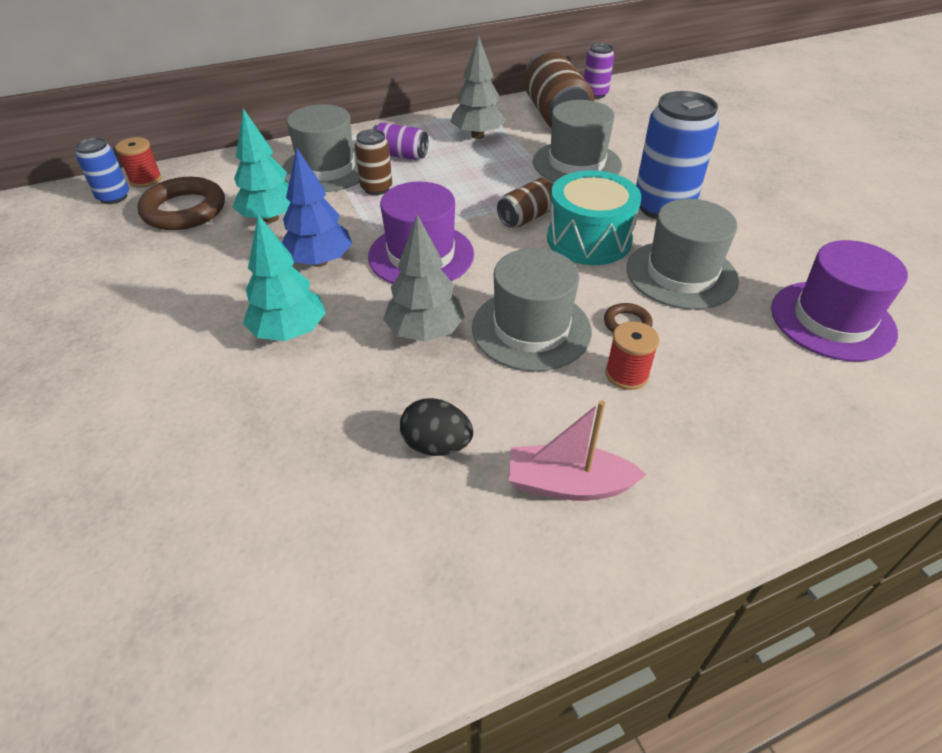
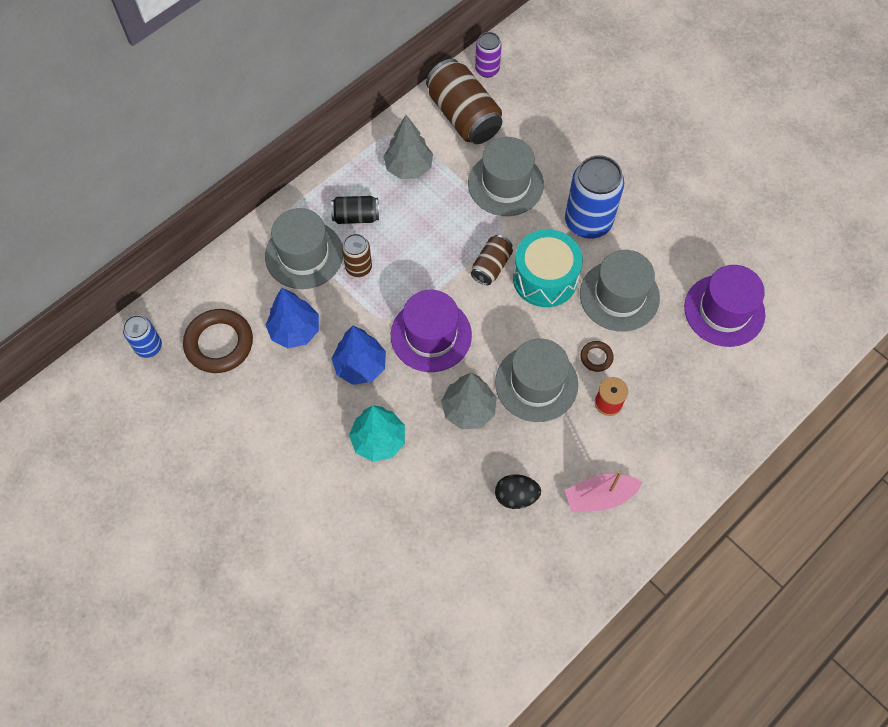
camera: 20 degrees left, 20 degrees up
(145, 179) = (159, 317): red spool -> none
(271, 218) = (295, 331): turquoise tree -> blue tree
(400, 155) = (356, 216): purple can -> black can

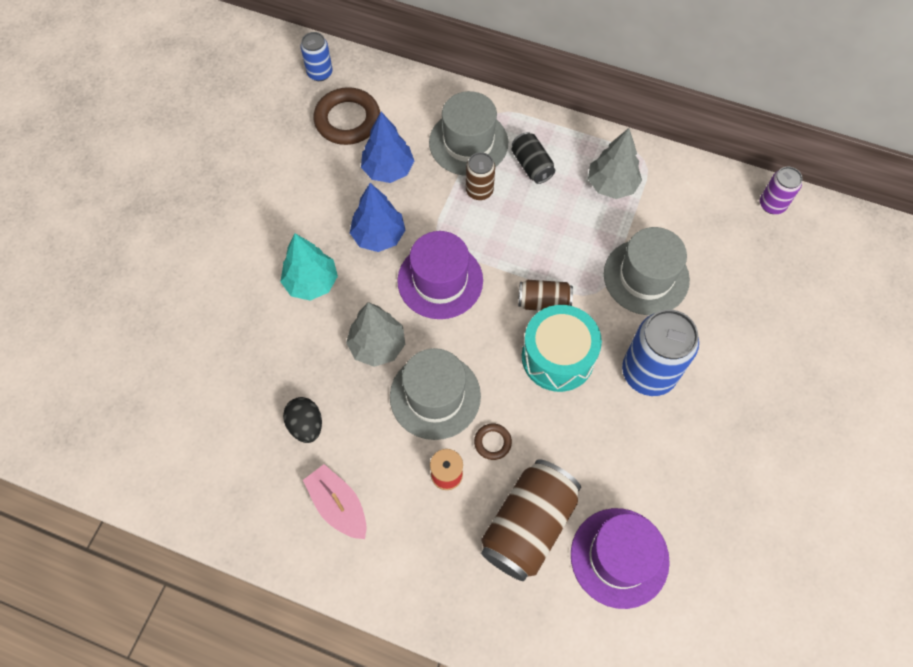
camera: 65 degrees right, 0 degrees up
(463, 116) = (701, 207): brown can -> brown can (528, 525)
(619, 296) = (577, 438): grey hat -> none

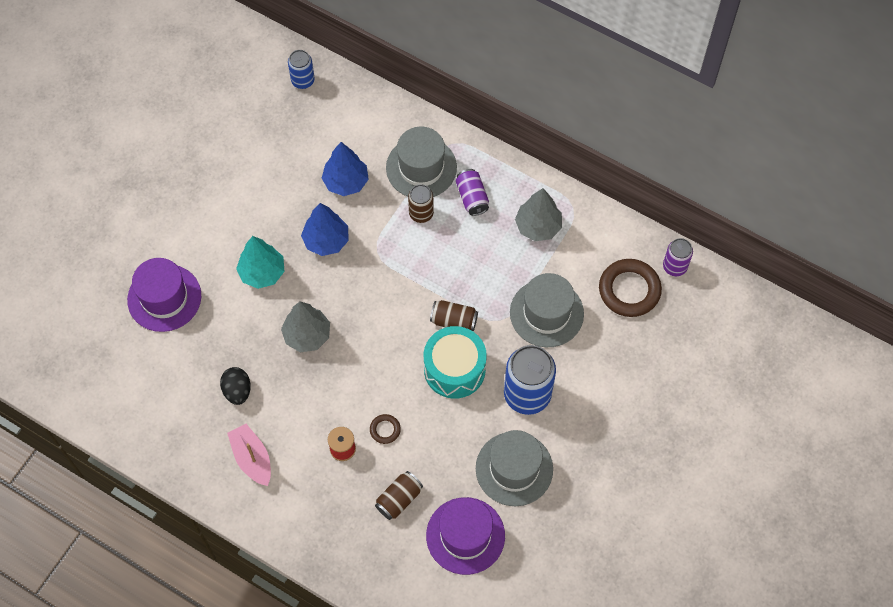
camera: 10 degrees right, 0 degrees up
(347, 120) = (319, 130): brown ring -> brown ring (629, 290)
(435, 396) = (346, 384): grey hat -> grey hat (514, 469)
(440, 280) = (370, 288): purple hat -> purple hat (164, 298)
(528, 525) = (399, 499): brown can -> brown can, size x0.54
(531, 165) = (472, 197): black can -> purple can

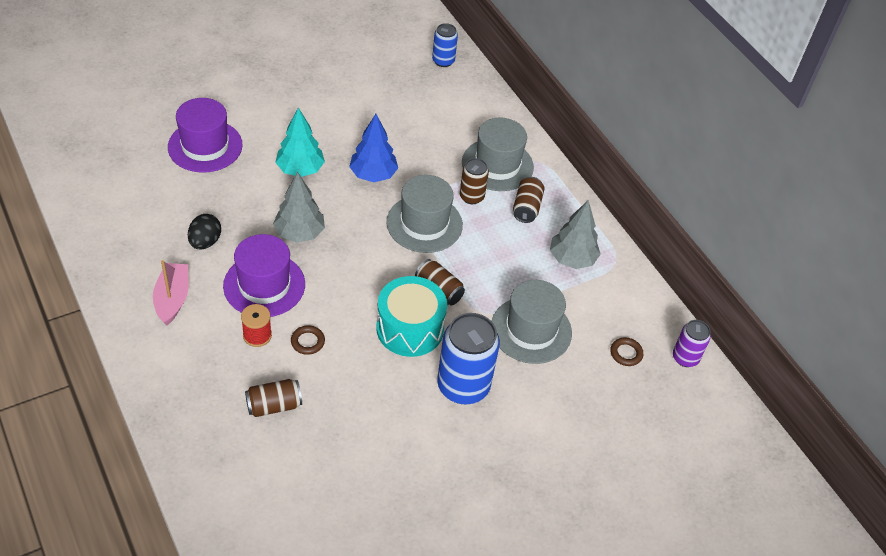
camera: 25 degrees right, 15 degrees down
(346, 182) = (424, 143): blue tree -> none
(465, 535) = (311, 473): purple hat -> purple hat (264, 285)
(472, 197) = (526, 208): purple can -> brown can
(514, 469) = (403, 442): grey hat -> grey hat (424, 223)
(629, 290) = (626, 353): brown ring -> brown ring, size x0.48

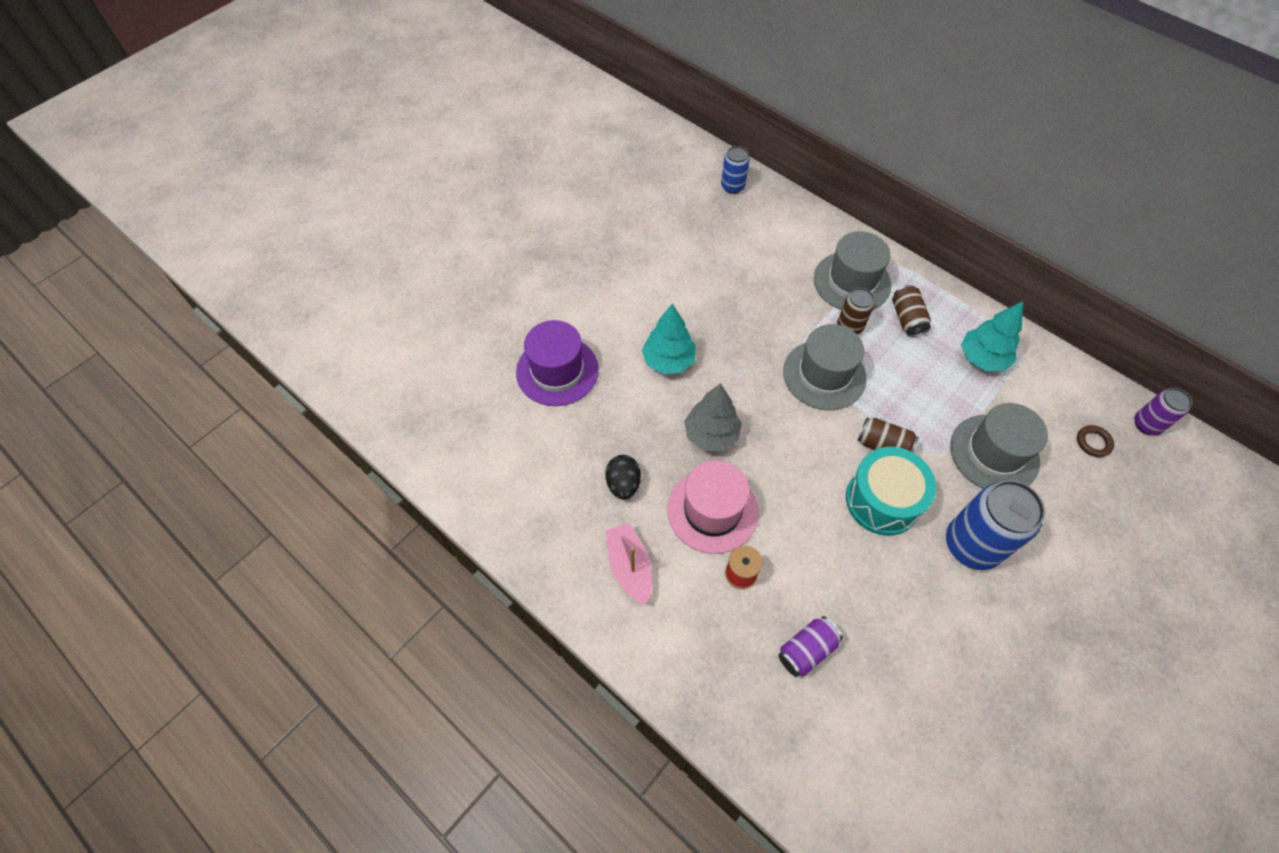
camera: 15 degrees left, 10 degrees up
(264, 285) = (712, 510): purple hat -> pink hat
(274, 405) = (806, 650): brown can -> purple can
(307, 341) = (794, 559): brown ring -> none
(373, 175) = (743, 339): blue tree -> none
(572, 259) = (982, 358): grey tree -> turquoise tree

